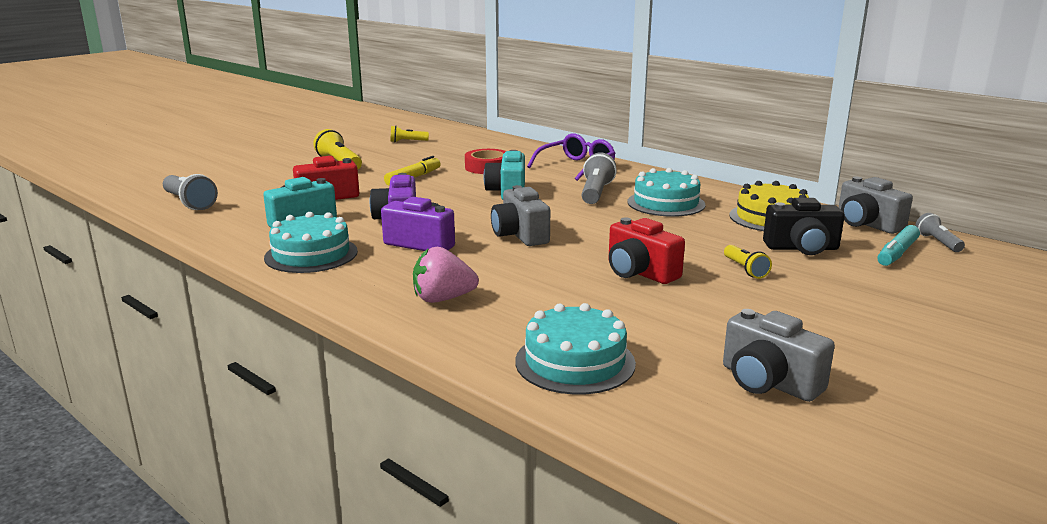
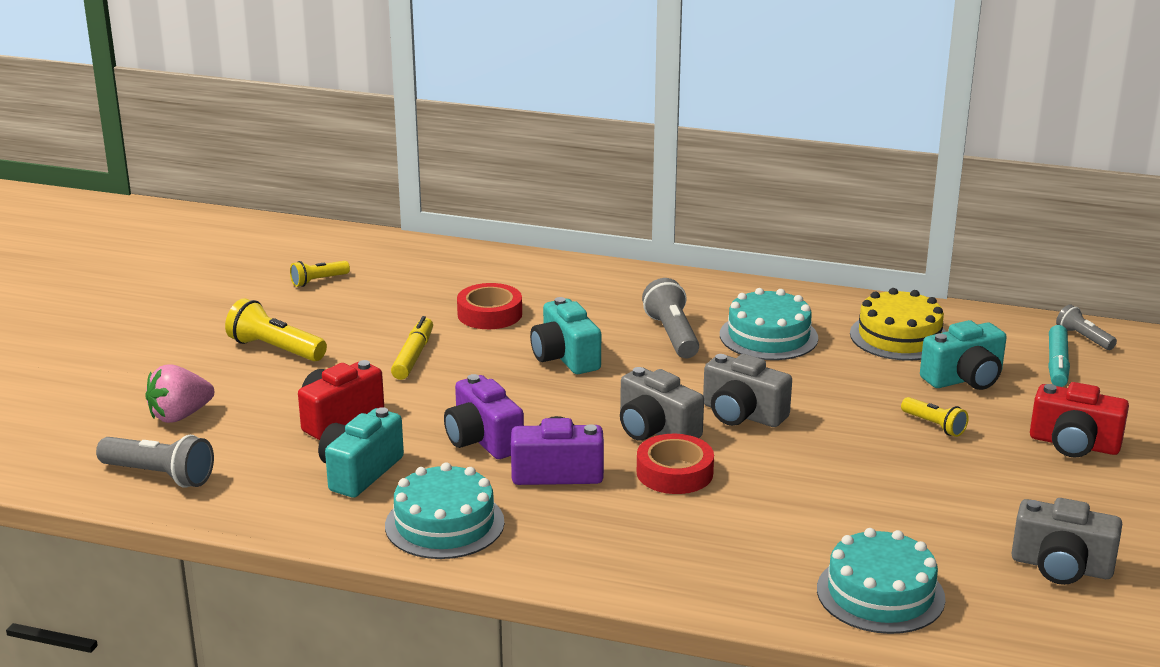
camera: 25 degrees left, 5 degrees up
(443, 299) = (672, 550): pink strawberry -> pink strawberry (180, 416)
(503, 258) = (674, 472): none -> red tape
(576, 166) = (603, 289): purple glasses -> none
(640, 272) = (836, 457): red camera -> red camera (1074, 444)
(802, 248) = (964, 379): black camera -> turquoise camera
(867, 224) = (1000, 324): grey camera -> grey camera (742, 414)

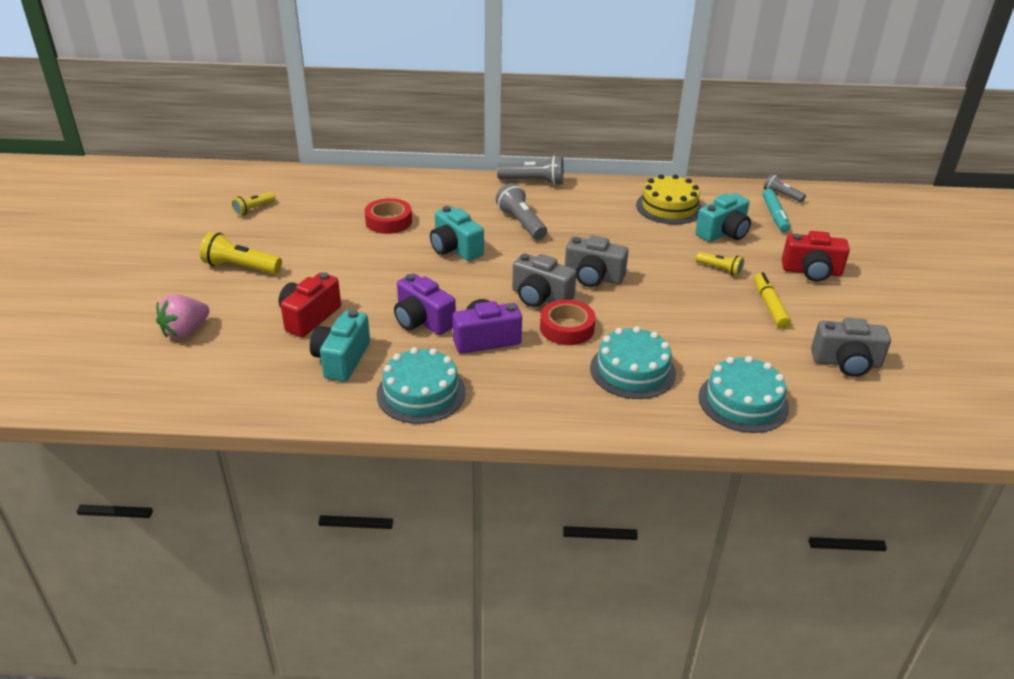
camera: 15 degrees left, 10 degrees up
(159, 475) = (186, 384): grey flashlight -> grey flashlight (533, 182)
(413, 356) = (346, 260): yellow marker -> yellow marker (769, 306)
(768, 336) = (585, 217): turquoise cake -> turquoise cake (632, 370)

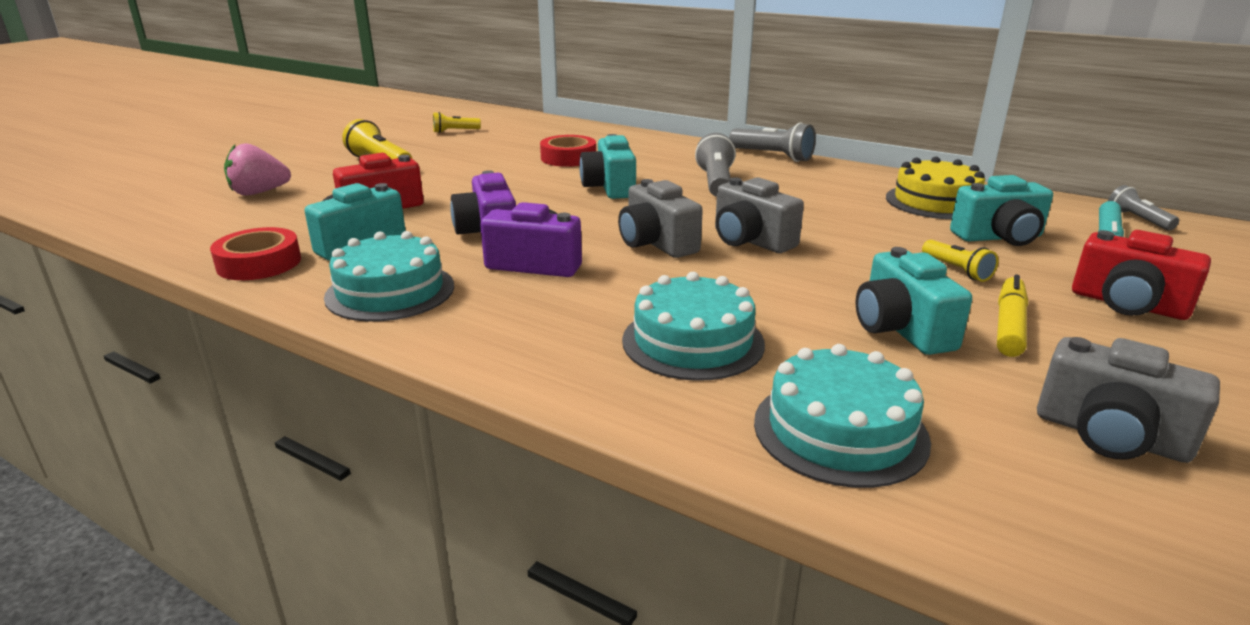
camera: 30 degrees right, 10 degrees down
(567, 328) = (653, 277): red tape -> red tape (259, 263)
(724, 325) = (901, 329): none -> turquoise camera

